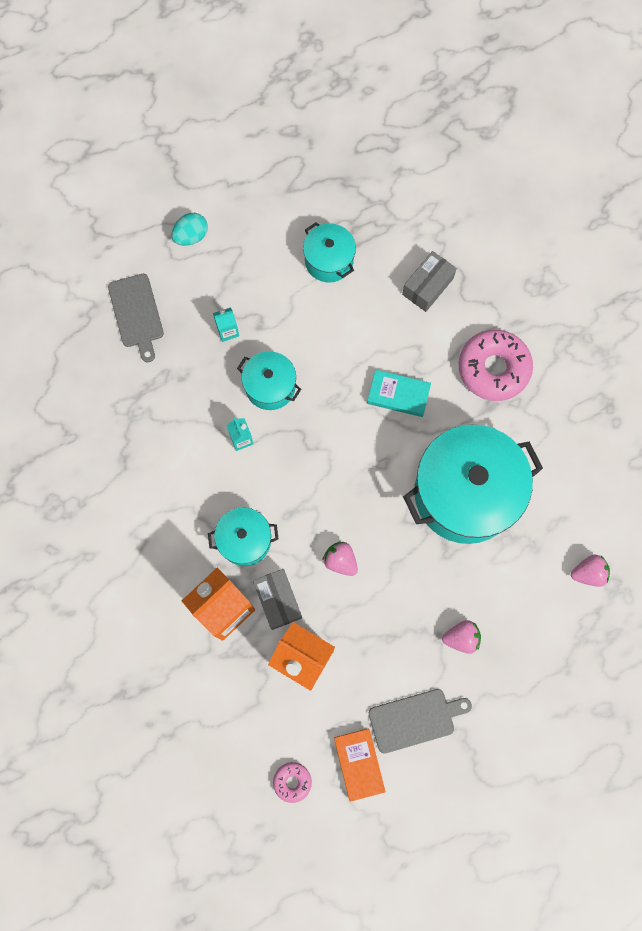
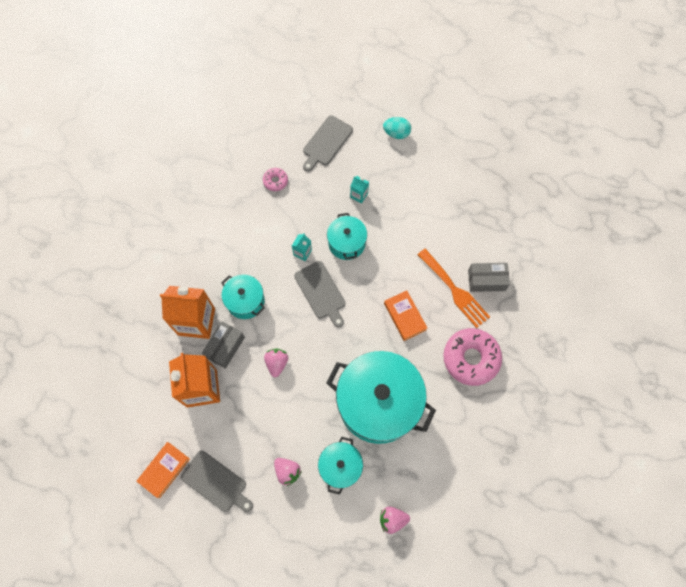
camera: 50 degrees right, 5 degrees down
(292, 781) = (125, 439): pink donut -> pink donut (275, 181)
(301, 455) = (321, 292): none -> grey cutting board
(329, 261) = (450, 214): turquoise pot -> turquoise pot (340, 466)
(398, 395) = (405, 316): turquoise book -> orange book
(412, 325) = (455, 290): none -> orange fork
(588, 573) = (392, 519): pink strawberry -> pink strawberry turned 135 degrees clockwise

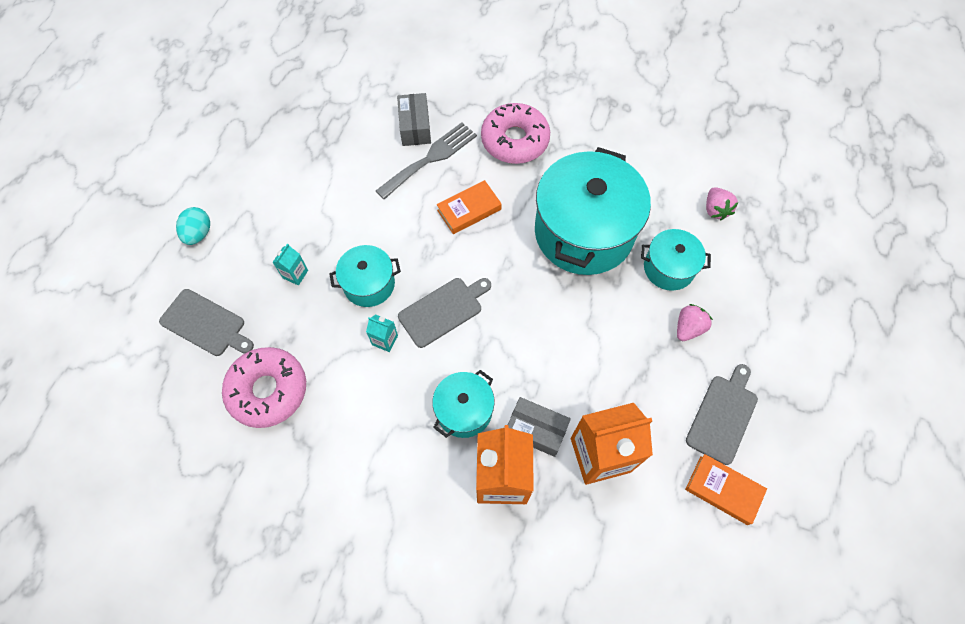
camera: 95 degrees left, 5 degrees down
(275, 181) = (268, 390): pink donut -> pink donut, size x2.10
(277, 363) = (550, 357): pink strawberry -> none
(455, 290) = (430, 158): orange fork -> grey fork

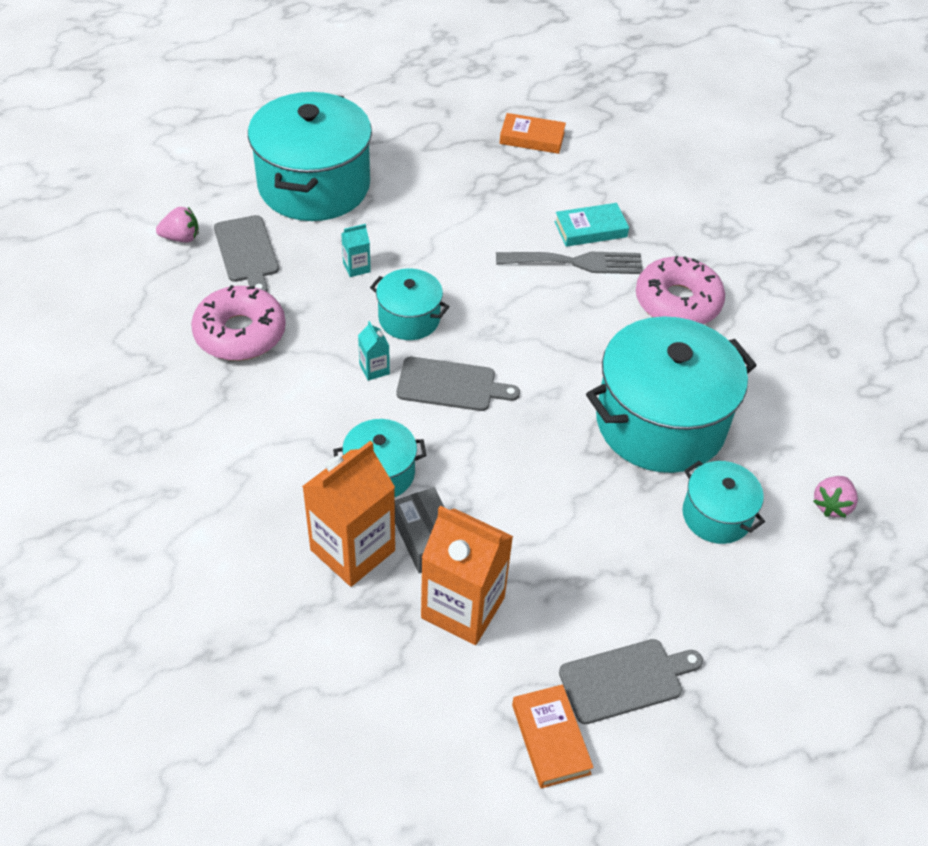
camera: 40 degrees right, 15 degrees down
(199, 233) = (314, 185): turquoise egg -> turquoise pot
(415, 127) = (590, 229): grey box -> turquoise book
(469, 210) = (566, 326): orange book -> orange book (532, 138)
(688, 328) = (677, 580): pink strawberry -> pink strawberry (181, 238)

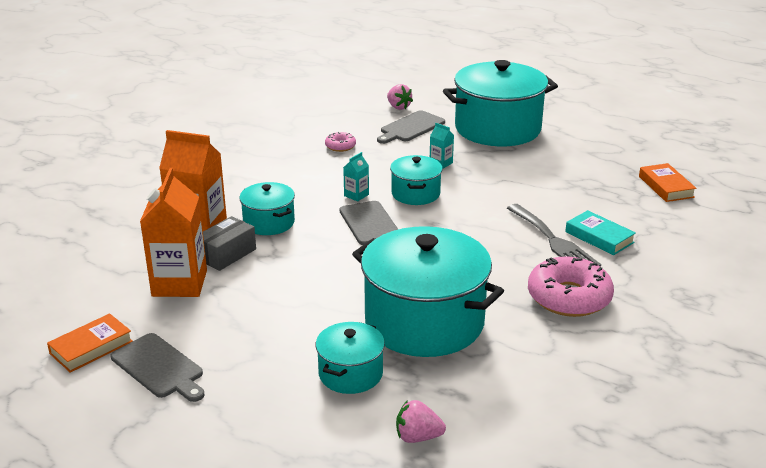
camera: 65 degrees right, 20 degrees down
(240, 333) = (340, 146): pink donut -> pink donut, size x0.48

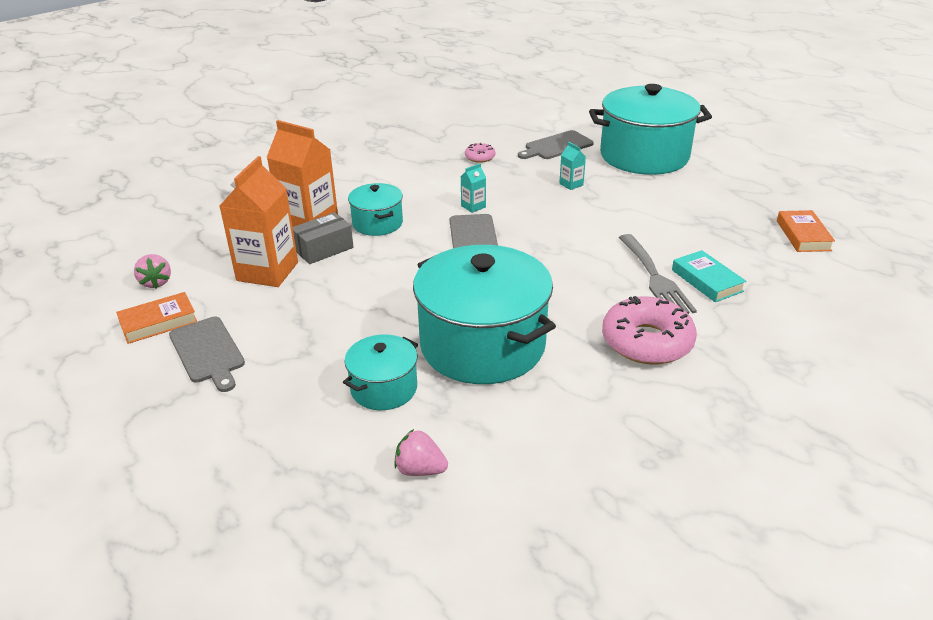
camera: 15 degrees right, 5 degrees up
(398, 107) = (553, 125): pink strawberry -> pink strawberry (156, 282)
(415, 194) = (532, 212): turquoise pot -> none

